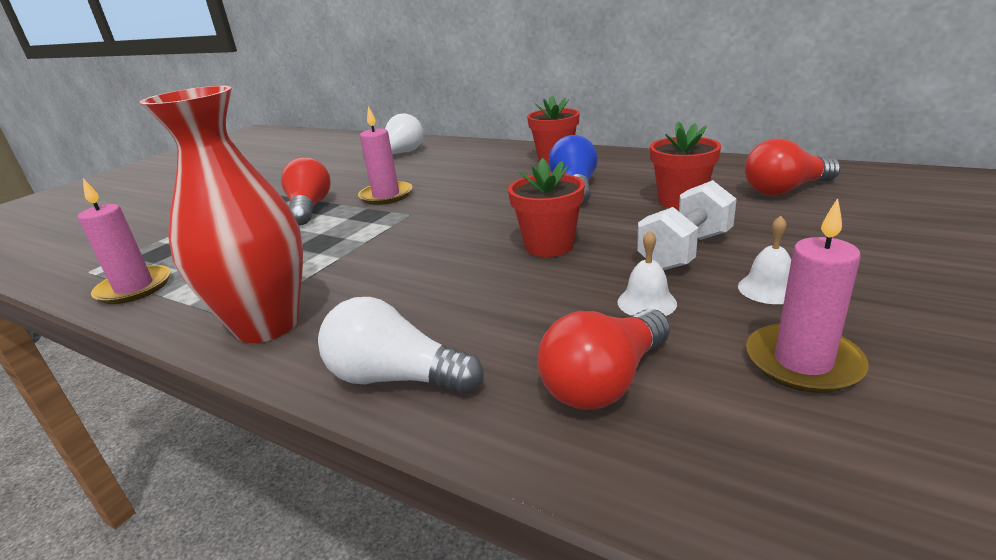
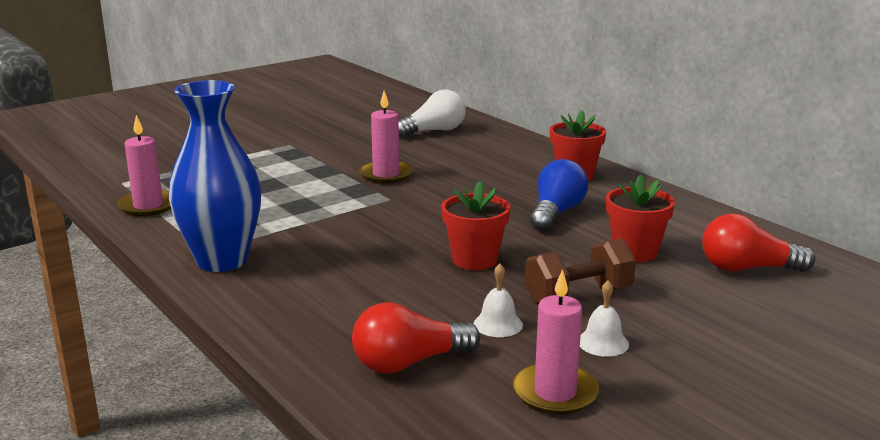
camera: 20 degrees right, 5 degrees down
(267, 325) = (222, 261): red vase -> blue vase
(309, 208) = (314, 170): red light bulb -> none
(396, 378) = (280, 320): white light bulb -> none
(685, 251) = (578, 296): white dumbbell -> brown dumbbell

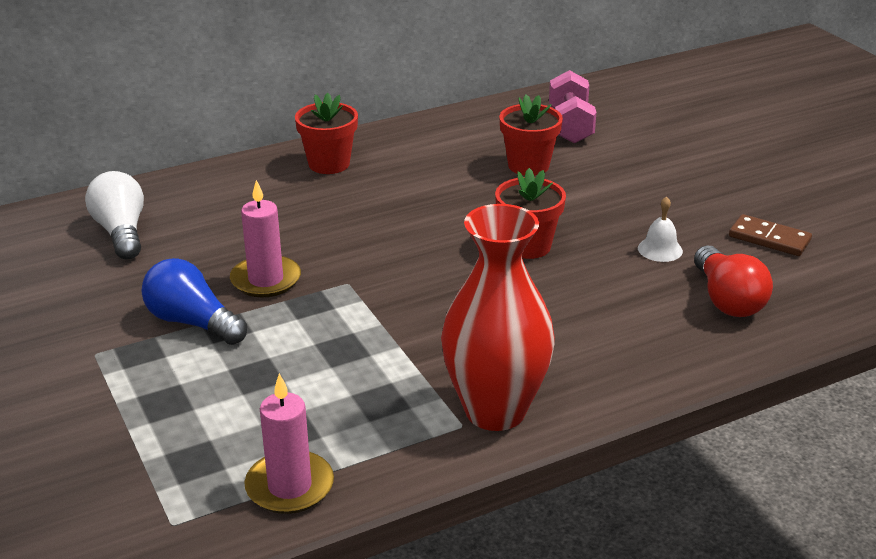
camera: 80 degrees left, 10 degrees up
(222, 261) = (495, 411): blue vase -> red vase
(555, 393) = (769, 239): pink candle -> brown domino
(556, 213) = (427, 189): blue light bulb -> blue light bulb (192, 322)
(578, 296) = (611, 205): brown dumbbell -> none
(603, 342) = (692, 207): white bell -> none
(747, 269) = (570, 126): red light bulb -> pink dumbbell

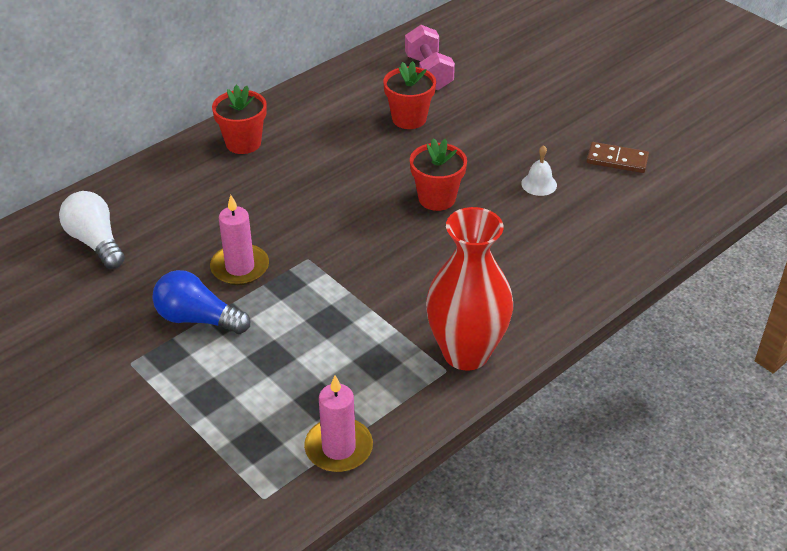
camera: 15 degrees left, 10 degrees up
(727, 300) = (603, 222): red light bulb -> none

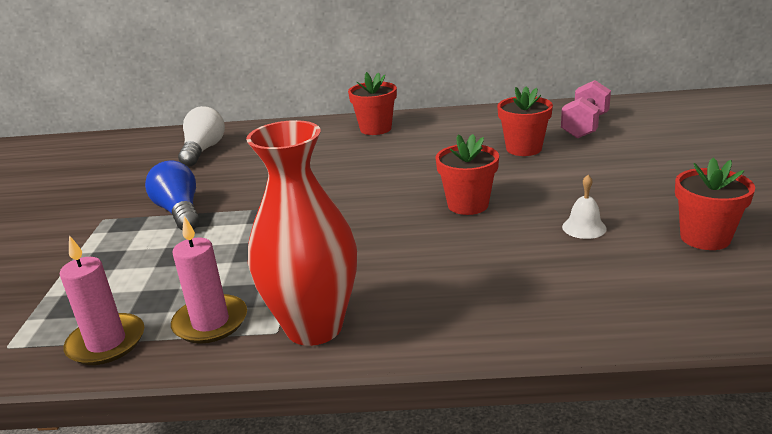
camera: 45 degrees right, 15 degrees down
(240, 267) = (254, 194): pink candle -> pink candle (210, 322)
(617, 160) = (705, 238): brown domino -> red flower pot

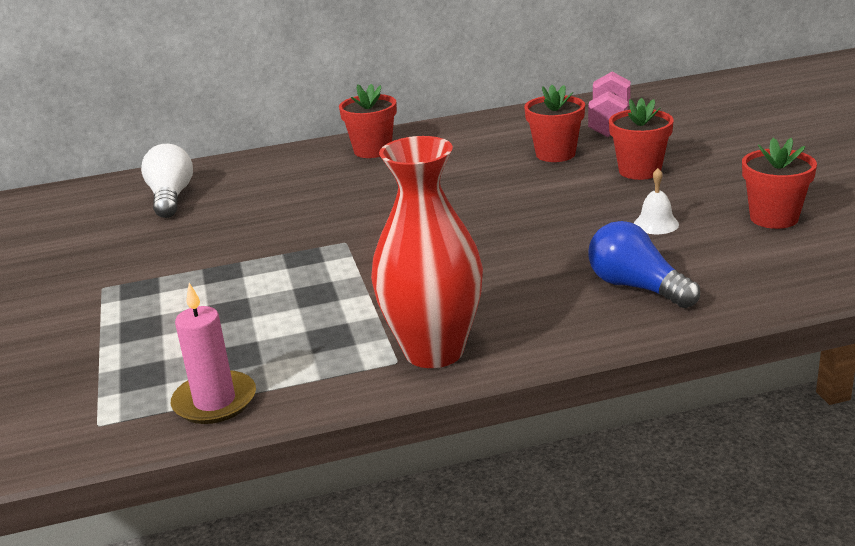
camera: 15 degrees left, 0 degrees up
(179, 212) = (195, 267): blue light bulb -> blue light bulb (637, 287)
(210, 322) = (319, 365): pink candle -> none
(468, 205) = (526, 218): red flower pot -> red flower pot (639, 171)

